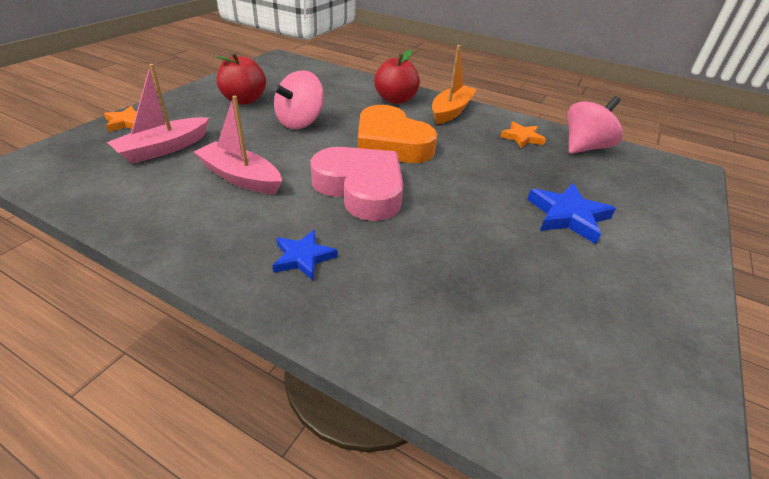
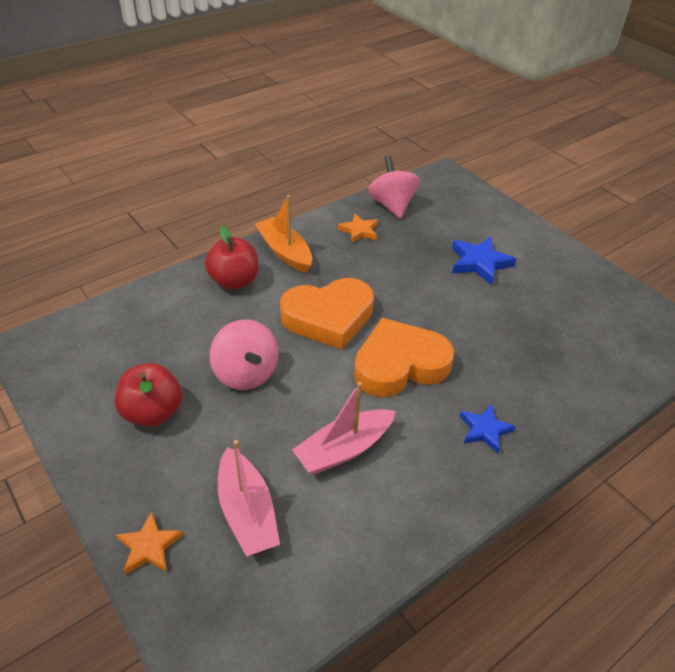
camera: 65 degrees left, 5 degrees up
(361, 188) = (399, 365): pink heart -> orange heart

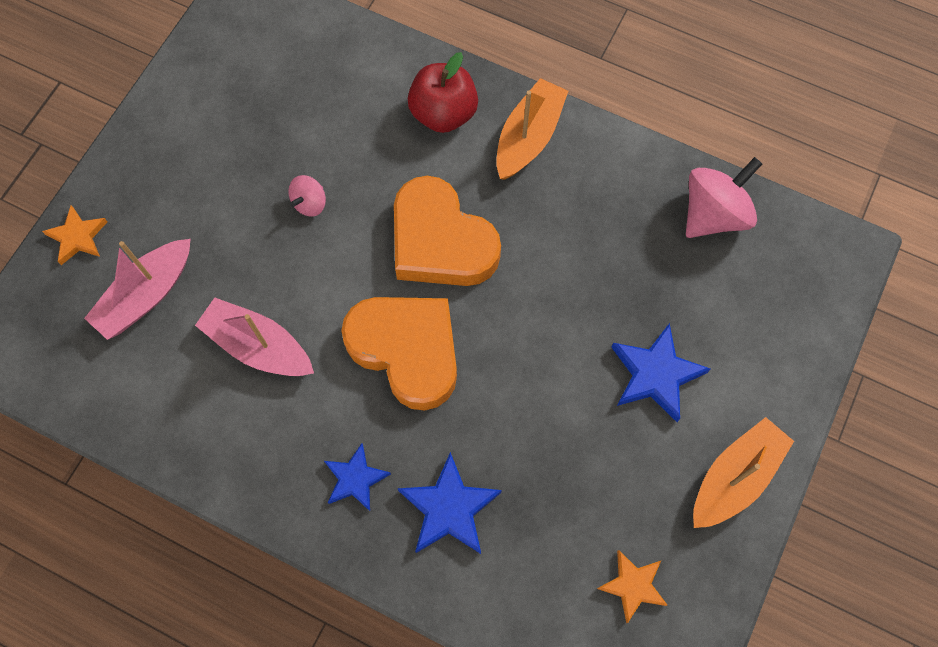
camera: 65 degrees right, 25 degrees up
(153, 412) = (217, 150): red apple -> none
(246, 373) = (310, 203): pink spinning top -> pink spinning top, size x0.52
(359, 231) = (627, 200): orange star -> orange star (633, 585)
(529, 387) = (449, 508): none -> blue star
(558, 258) = (735, 477): none -> orange boat

